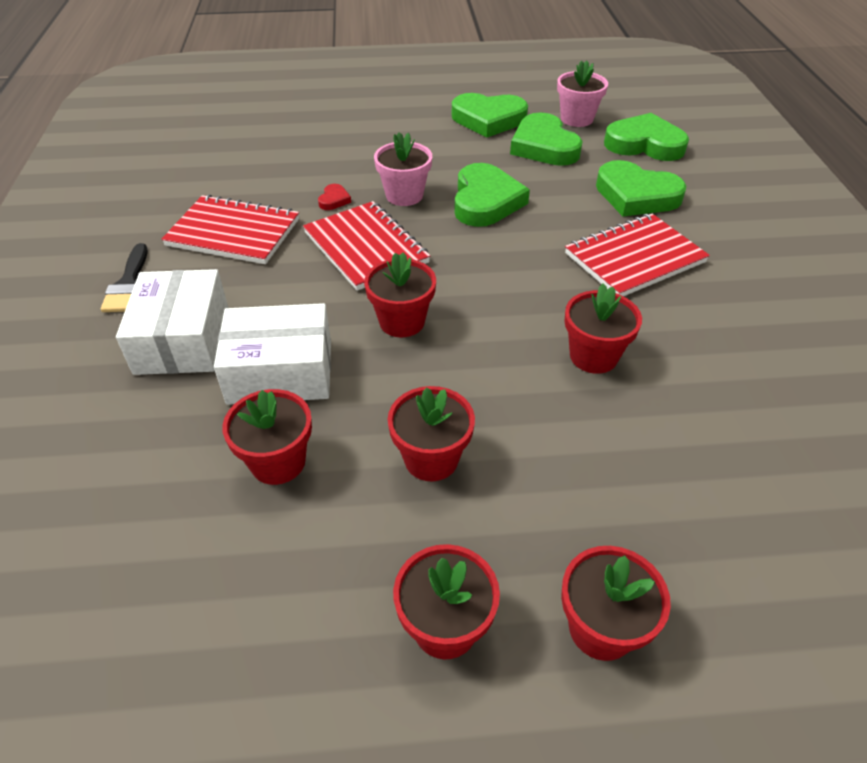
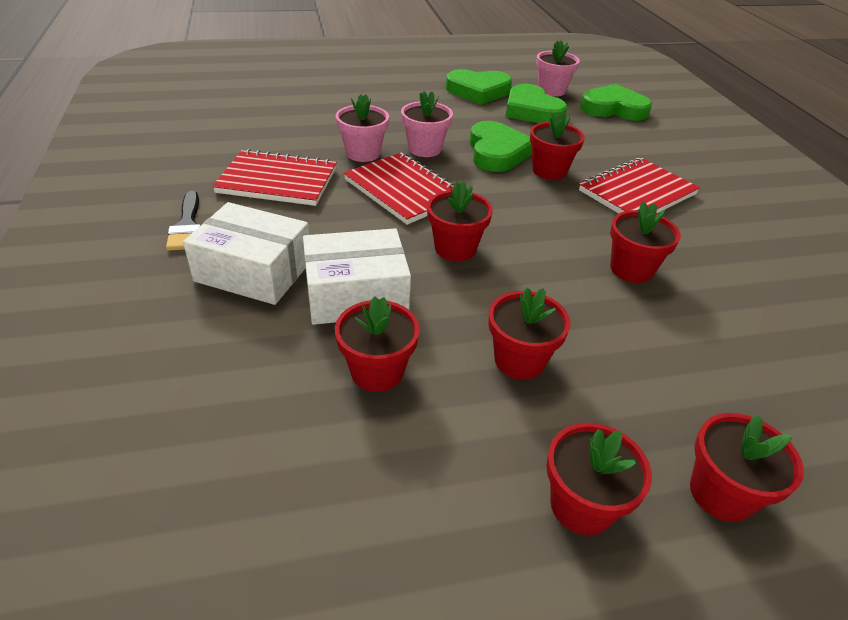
camera: 10 degrees left, 5 degrees down
(183, 339) = (254, 271): white box -> white box turned 60 degrees counterclockwise
(334, 200) = (363, 153): red heart -> pink flower pot
(539, 227) = (549, 171): none -> red flower pot
(636, 195) = (621, 146): green heart -> none

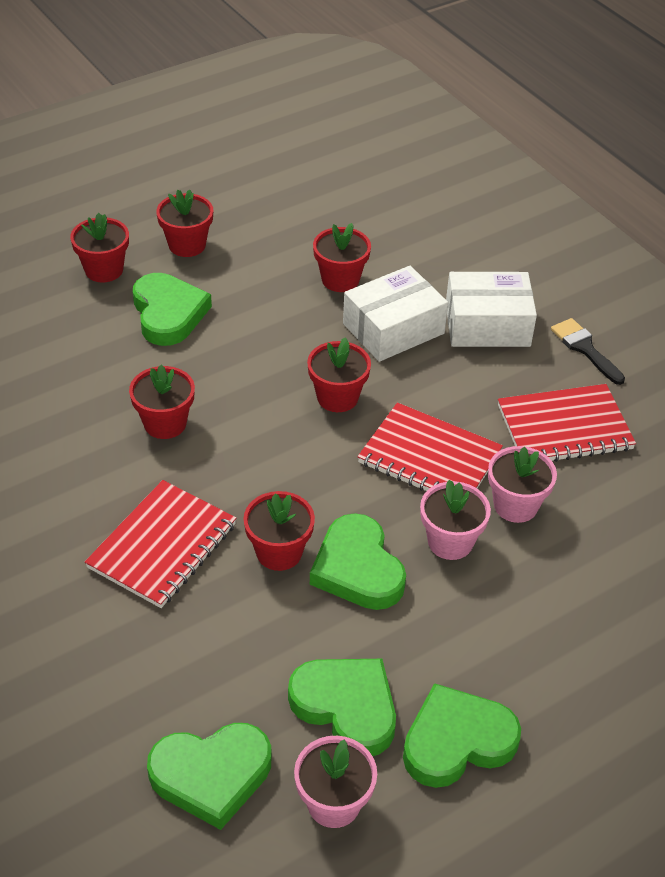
camera: 160 degrees right, 5 degrees up
(519, 360) = (245, 313): red flower pot -> none
(621, 388) = (168, 313): none -> green heart

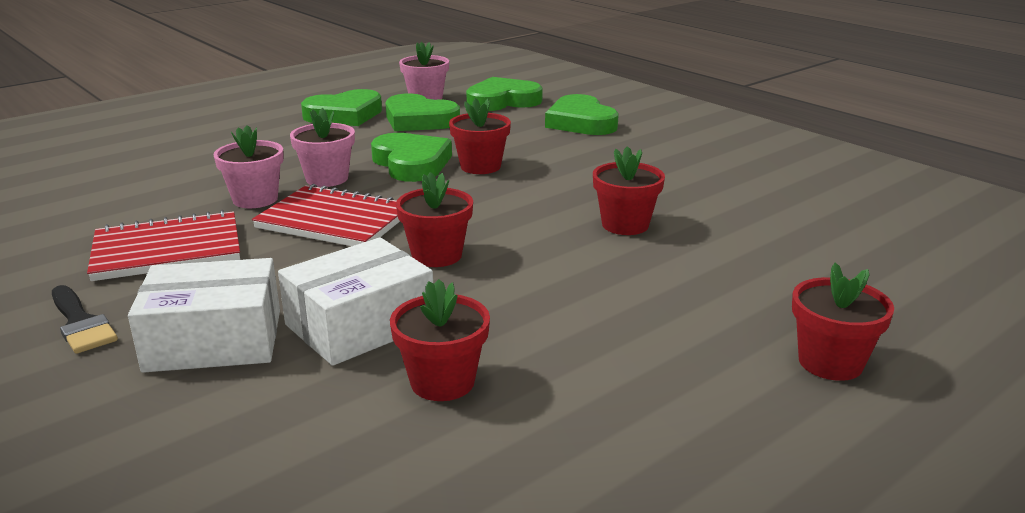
camera: 175 degrees right, 20 degrees down
(162, 546) = (581, 164): red notebook -> none
(168, 313) = (689, 316): green heart -> green heart (581, 122)
(187, 245) = (727, 414): red flower pot -> none

